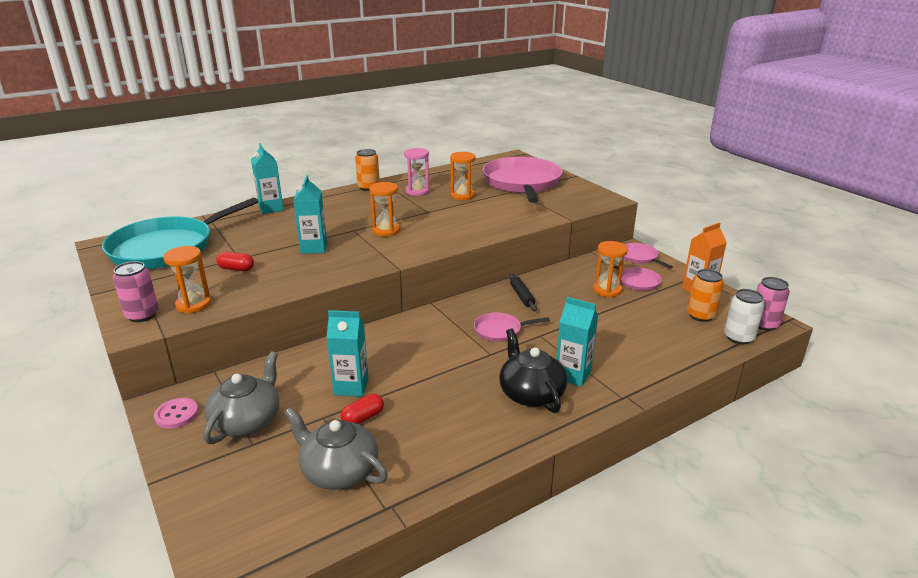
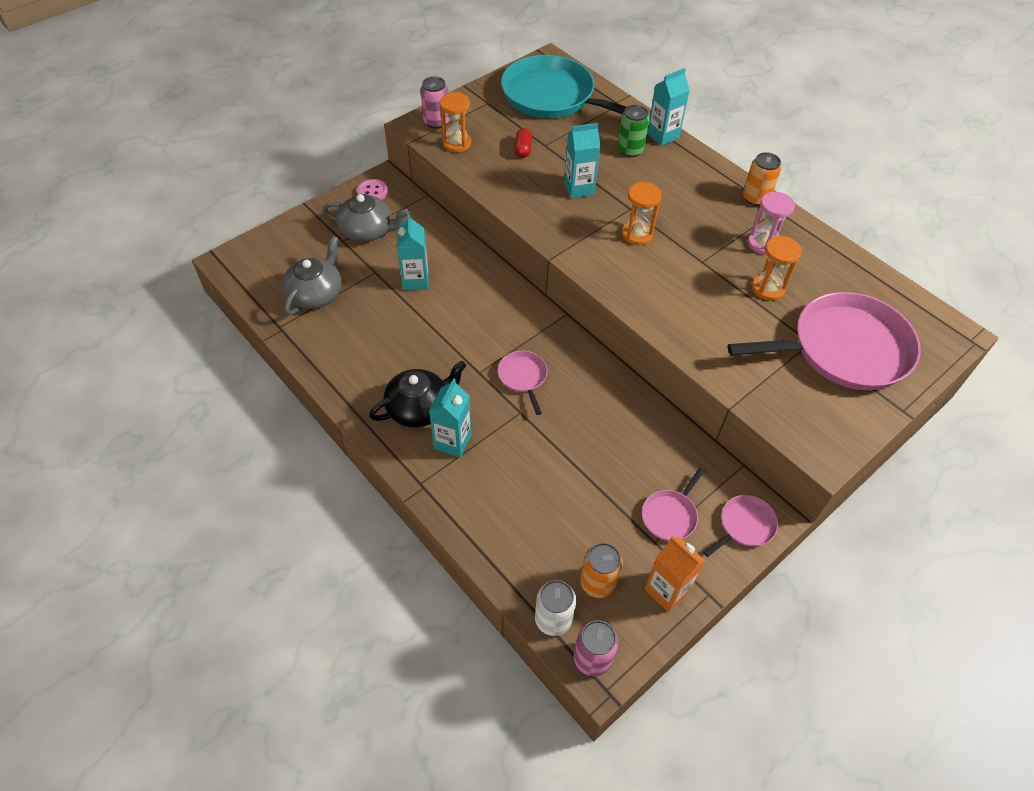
camera: 80 degrees right, 25 degrees up
(279, 222) = (630, 150): none -> green can
(363, 418) = (376, 296): red capsule -> none
(522, 296) = (599, 392): black rolling pin -> none
(607, 290) = (637, 480): orange hourglass -> none

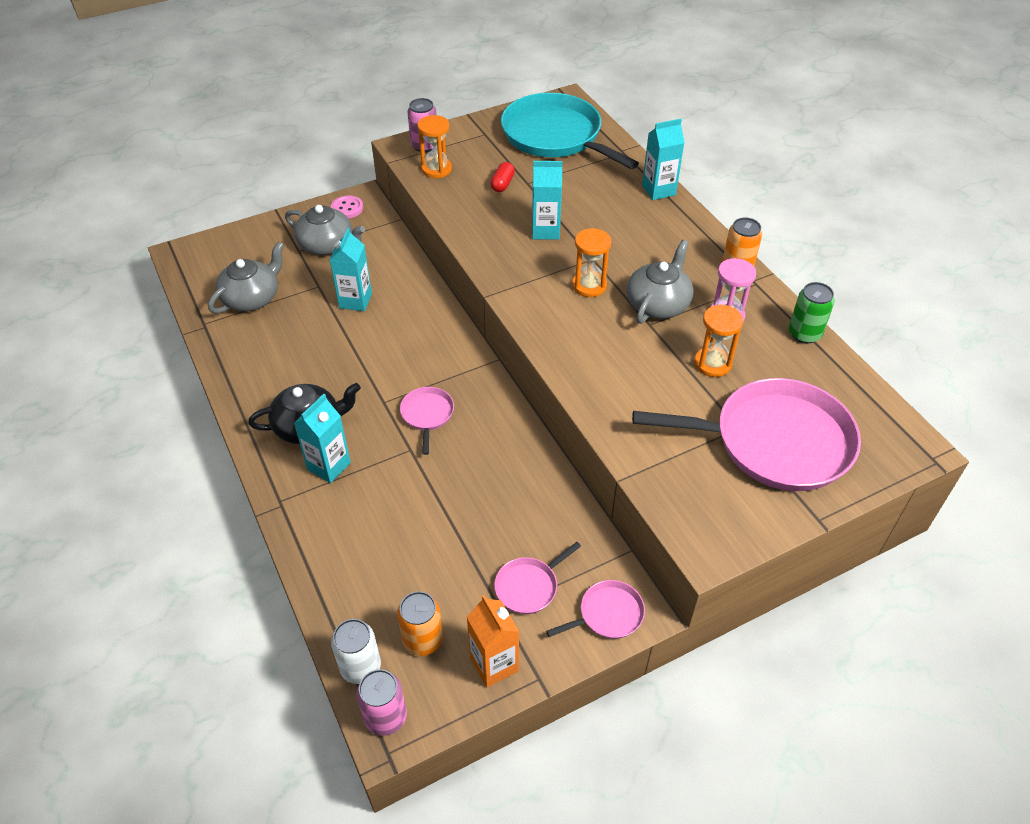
camera: 15 degrees right, 5 degrees down
(630, 150) = (617, 200): green can -> green can (804, 334)
(702, 241) = (658, 304): none -> grey teapot

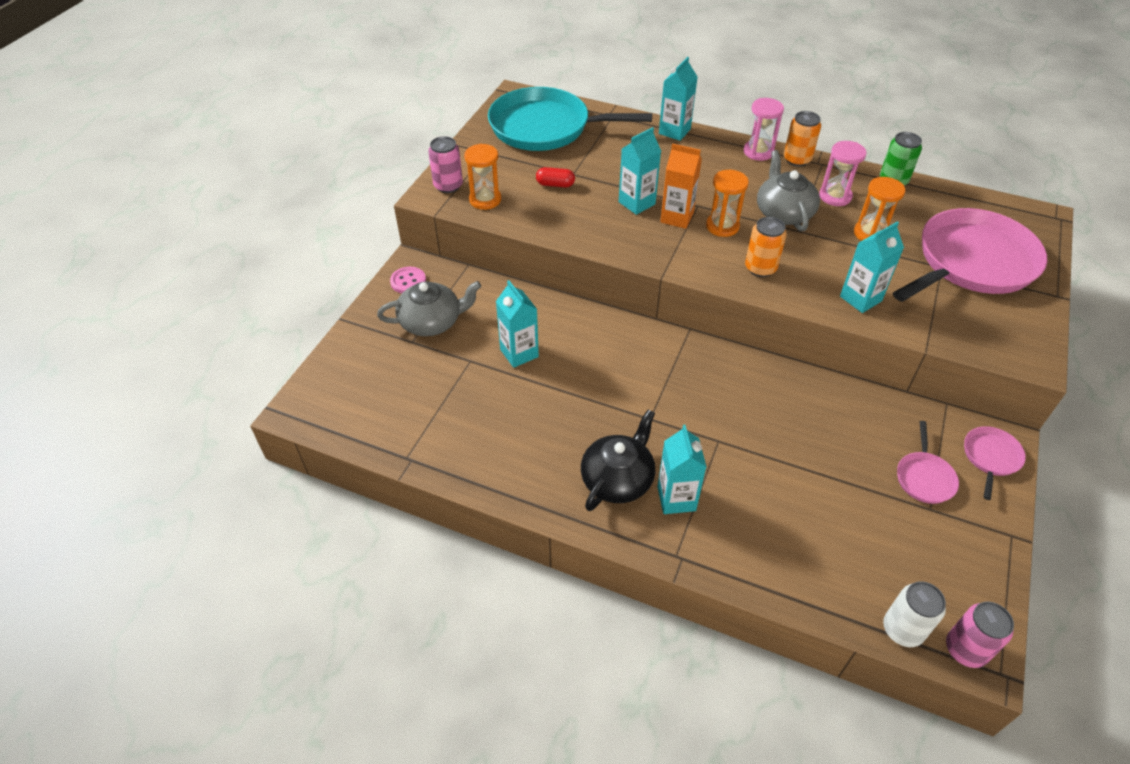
camera: 40 degrees left, 0 degrees up
(252, 298) = (422, 407): grey teapot -> none
(423, 640) = (913, 572): orange can -> orange can (760, 268)
(427, 415) = (695, 405): pink pan -> none
(494, 664) = (976, 549): orange carton -> orange carton (677, 217)
(502, 184) = (555, 184): red capsule -> red capsule turned 60 degrees counterclockwise
(623, 407) = (860, 299): none -> turquoise carton
(710, 244) = (758, 152): none -> pink hourglass

